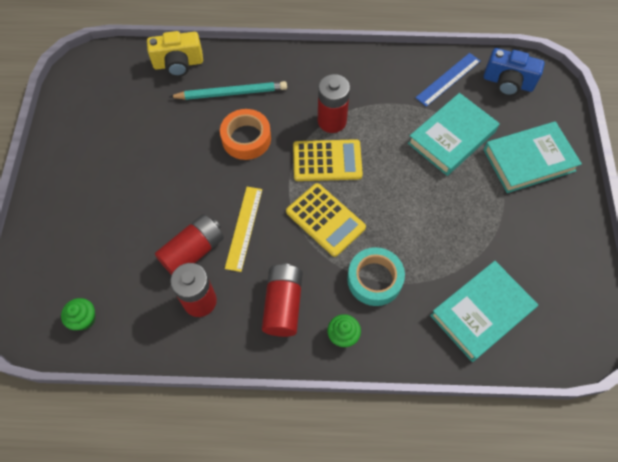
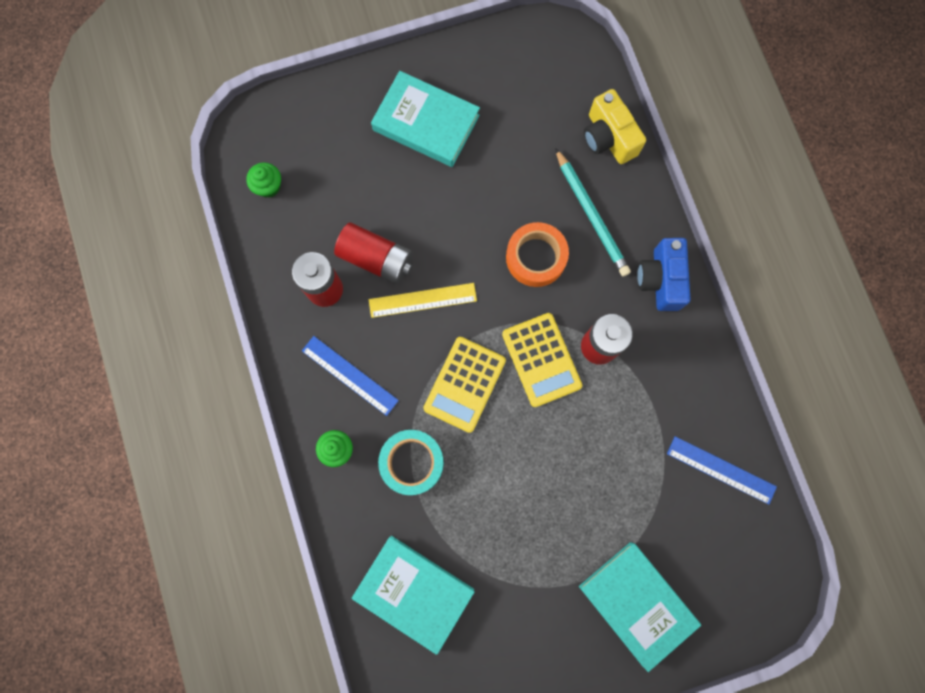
camera: 70 degrees right, 15 degrees up
(283, 305) = (350, 375): red battery -> blue ruler
(451, 137) = (633, 498): turquoise book -> turquoise book (426, 122)
(508, 83) = (748, 549): blue camera -> blue camera (660, 280)

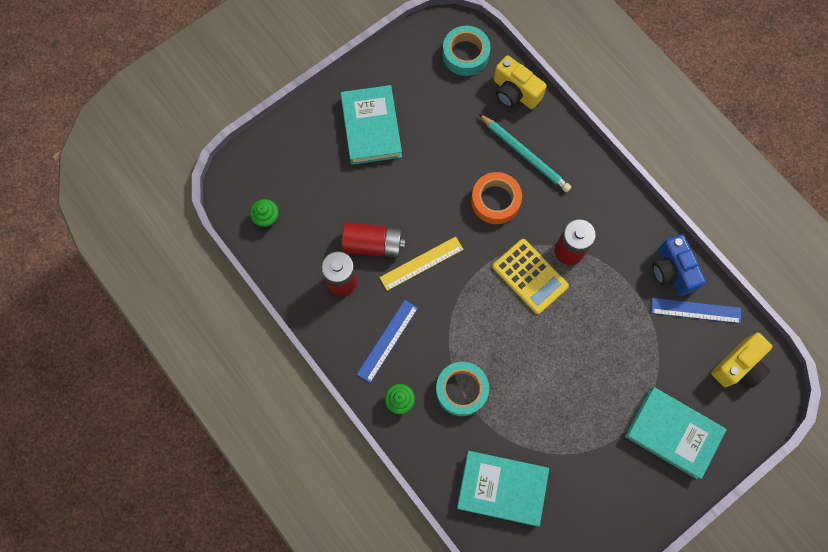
camera: 20 degrees left, 5 degrees down
(350, 375) = (387, 340): blue ruler -> blue ruler turned 75 degrees counterclockwise
(426, 122) = (371, 127): turquoise book -> turquoise book turned 75 degrees clockwise
(464, 384) = (479, 316): yellow calculator -> none
(568, 73) = (465, 54): none -> turquoise tape
(660, 280) = (595, 185): blue camera -> blue camera (672, 271)
(746, 554) = (738, 366): none -> yellow camera

